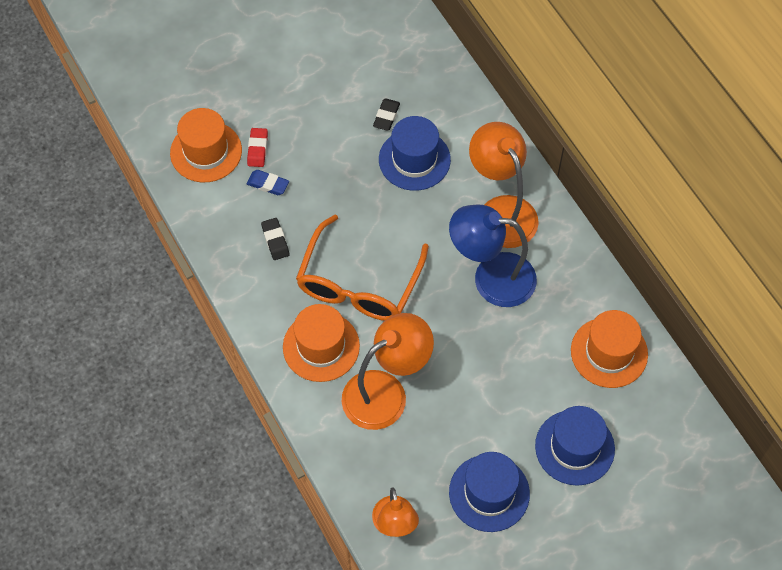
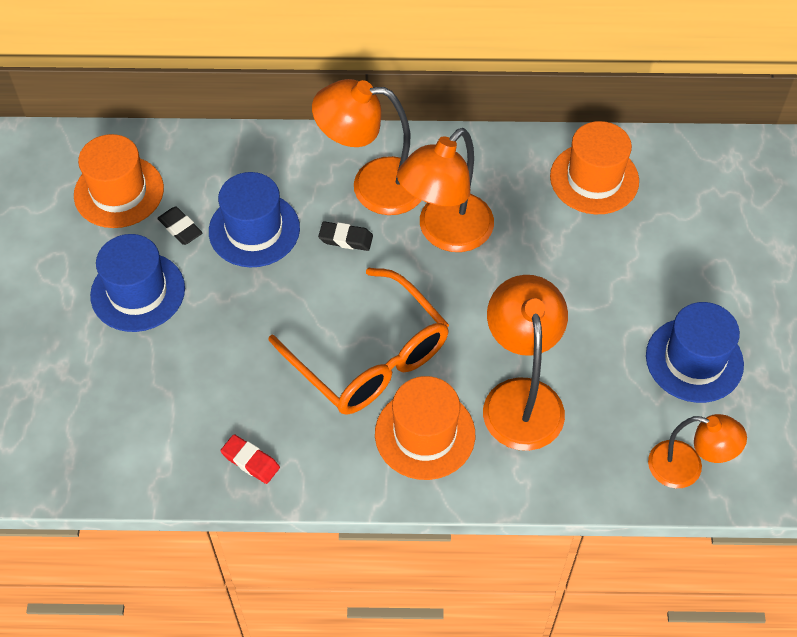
camera: 60 degrees left, 5 degrees down
(206, 151) = (82, 430): orange hat -> orange hat (119, 192)
(257, 149) = (122, 374): red eraser -> red eraser (250, 461)
(268, 184) = (177, 386): blue eraser -> none
(275, 240) = (257, 414): black eraser -> black eraser (346, 239)
(491, 278) = (445, 233): blue lamp -> orange lamp
(574, 447) = (683, 260): blue hat -> blue hat (138, 292)

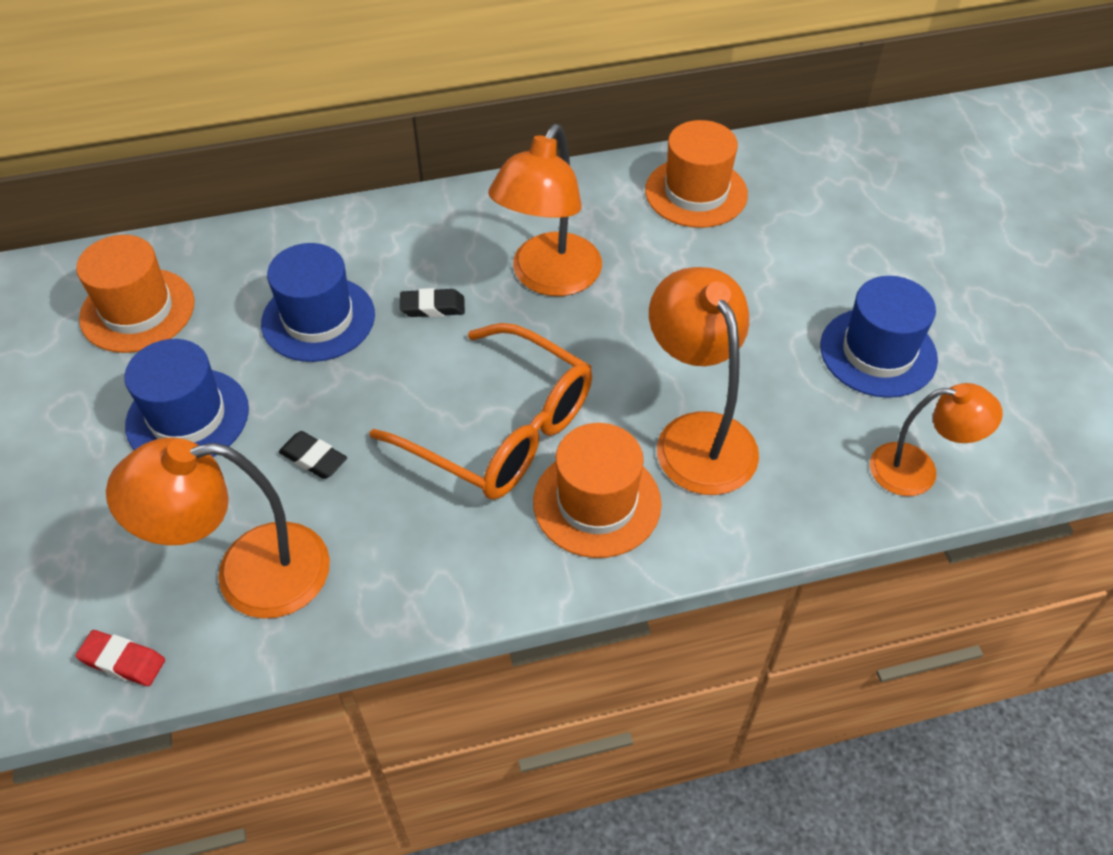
camera: 15 degrees left, 5 degrees down
(180, 228) = (225, 335): black eraser -> black eraser (313, 458)
(250, 461) = (386, 586): red eraser -> red eraser (123, 661)
(373, 185) = (448, 245): orange lamp -> orange lamp (249, 574)

